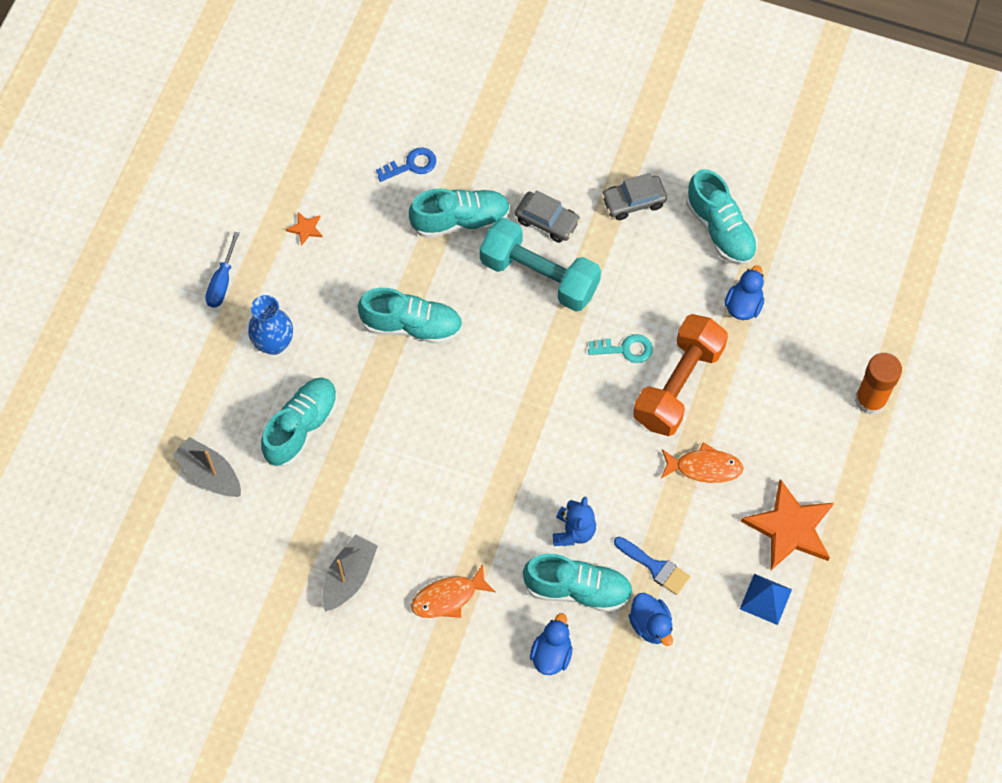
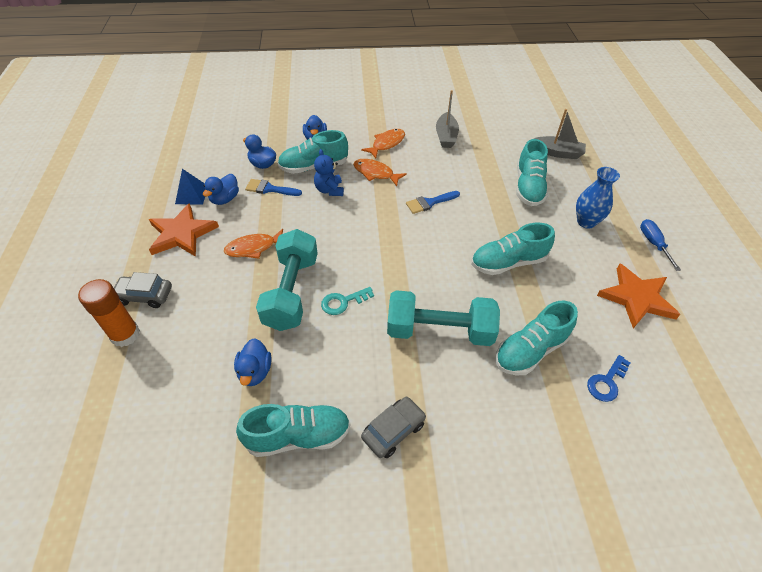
camera: 155 degrees right, 15 degrees down
(305, 229) = (637, 298): orange star -> orange star, size x2.37
(450, 453) = (430, 202): none -> blue brush
(495, 539) = (375, 173): none -> orange fish
(547, 221) = (460, 379): grey car -> grey car (145, 295)
(678, 385) = (291, 292): orange dumbbell -> turquoise dumbbell
(720, 229) = (298, 436): turquoise shoe -> turquoise shoe turned 135 degrees clockwise
(722, 571) = (225, 199): none -> blue duck

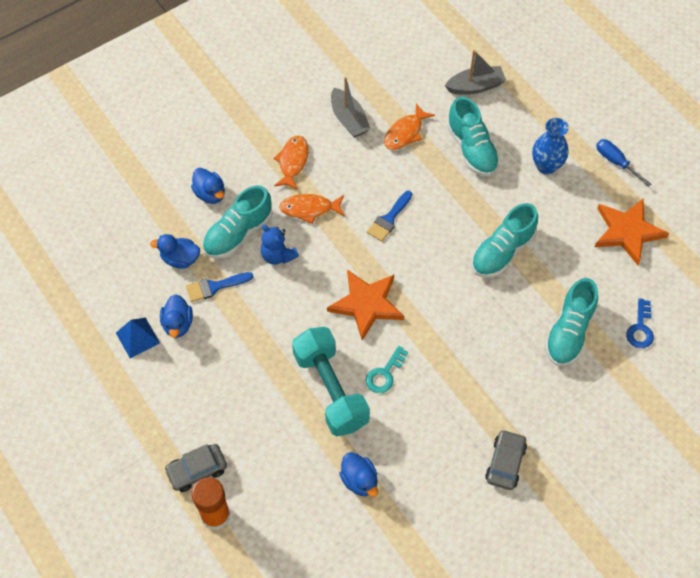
camera: 30 degrees left, 10 degrees up
(182, 234) = (170, 388): orange star -> orange star (367, 304)
(254, 248) = (257, 364): orange fish -> orange fish (405, 133)
(298, 436) = (436, 510): turquoise shoe -> none
(439, 330) = (485, 355): turquoise dumbbell -> none

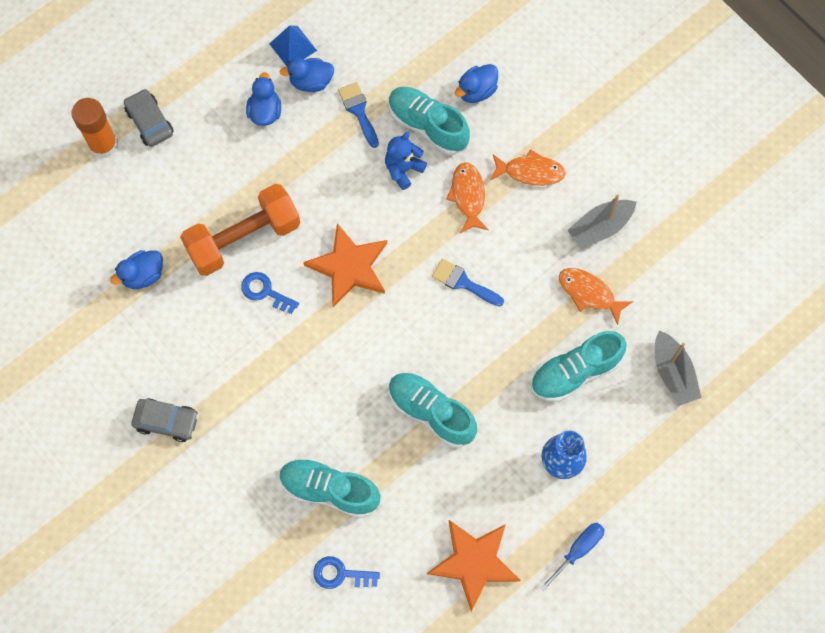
camera: 85 degrees right, 10 degrees up
(180, 259) = (390, 73): blue duck -> blue duck (265, 112)
(330, 390) = (243, 238): turquoise dumbbell -> orange dumbbell
(384, 374) = (265, 292): turquoise key -> blue key

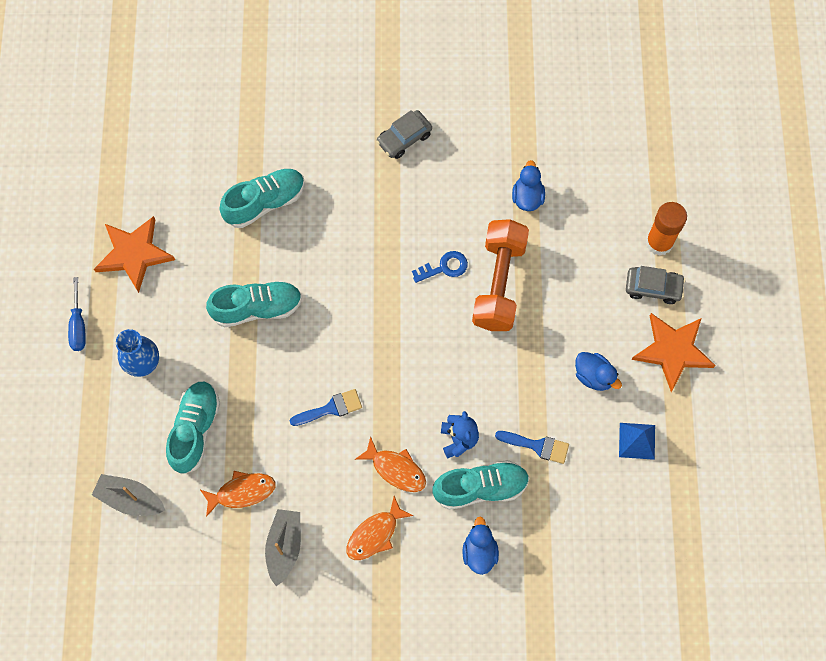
camera: 130 degrees right, 0 degrees up
(311, 82) = (593, 430): blue duck -> none
(340, 574) = (205, 168): blue key -> none
(349, 267) = (413, 338): orange star -> orange star (673, 351)

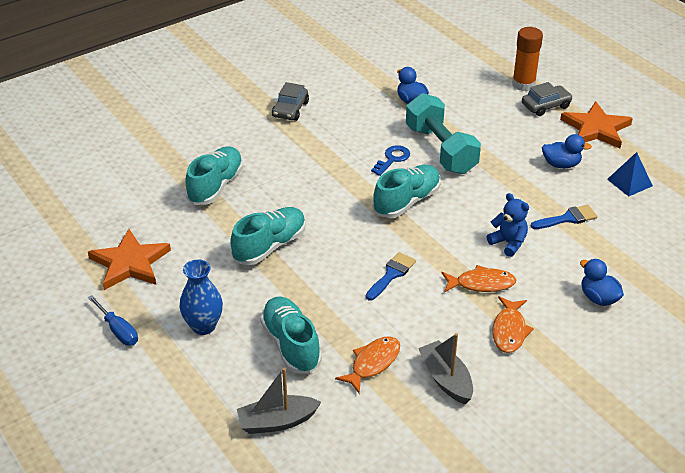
camera: 35 degrees left, 30 degrees down
(480, 488) = (556, 261): turquoise shoe -> turquoise shoe (407, 201)
(499, 283) = (441, 149): orange dumbbell -> turquoise dumbbell

